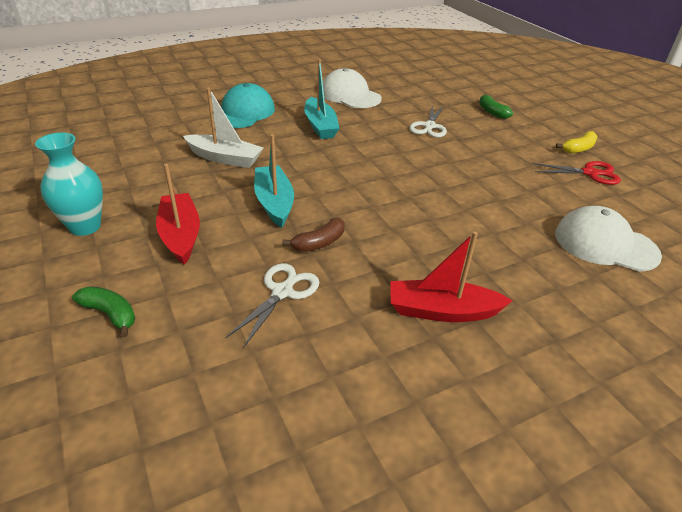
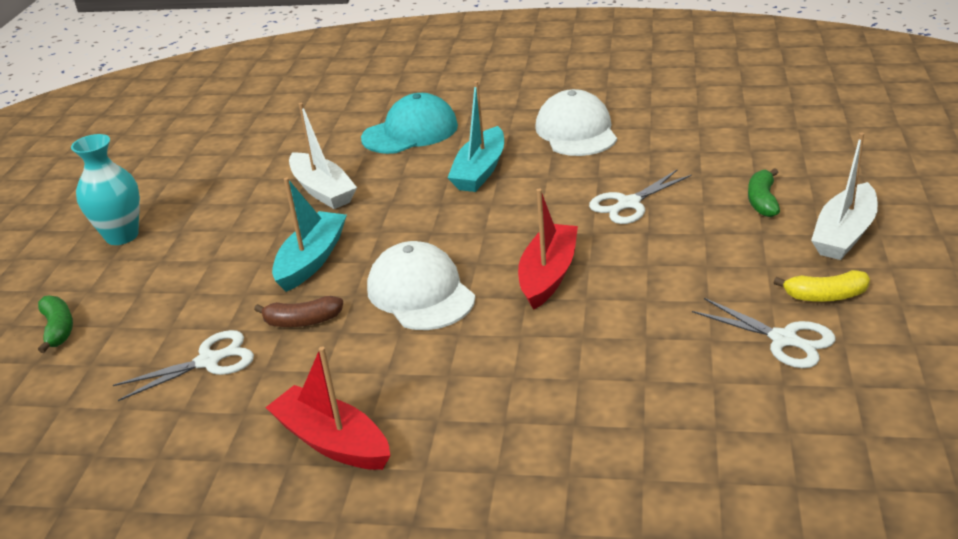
camera: 40 degrees right, 5 degrees down
(180, 235) = (187, 270): red boat -> red boat (548, 275)
(547, 119) = (844, 234): none -> white boat
(590, 173) = (784, 340): red scissors -> white scissors
(605, 244) = (647, 444): white cap -> white cap (420, 293)

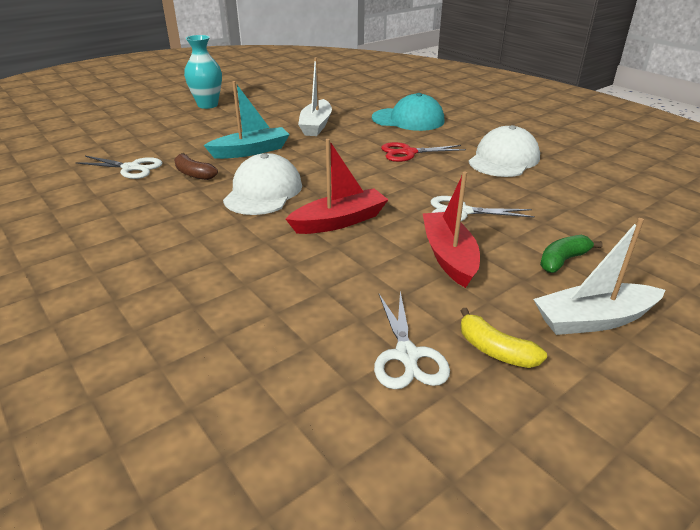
camera: 40 degrees right, 0 degrees up
(58, 329) = (118, 126): green banana -> none
(332, 442) = (94, 232): red boat -> red boat (449, 256)
(480, 171) = (408, 153): turquoise boat -> red scissors

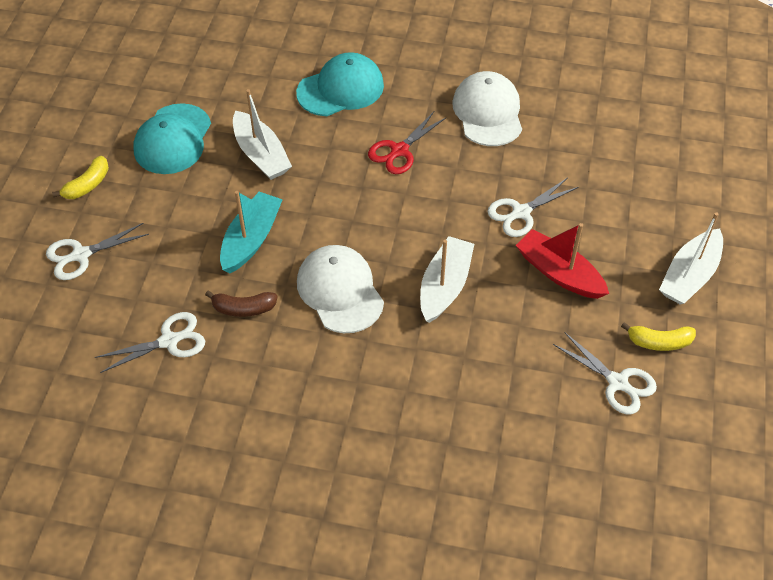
camera: 40 degrees left, 20 degrees up
(157, 123) = (80, 255): none -> white scissors
(207, 105) = (87, 185): turquoise vase -> yellow banana
(278, 106) = (173, 139): none -> turquoise cap
(339, 221) = (444, 286): red boat -> white boat
(562, 260) = (632, 227): green banana -> none

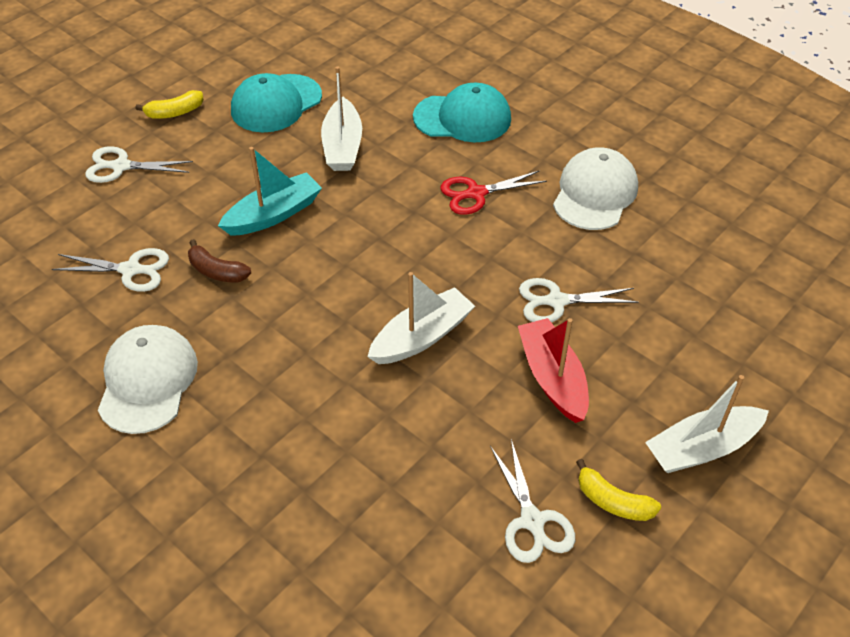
camera: 30 degrees right, 5 degrees down
(340, 291) = (316, 295): white cap -> white cap (147, 381)

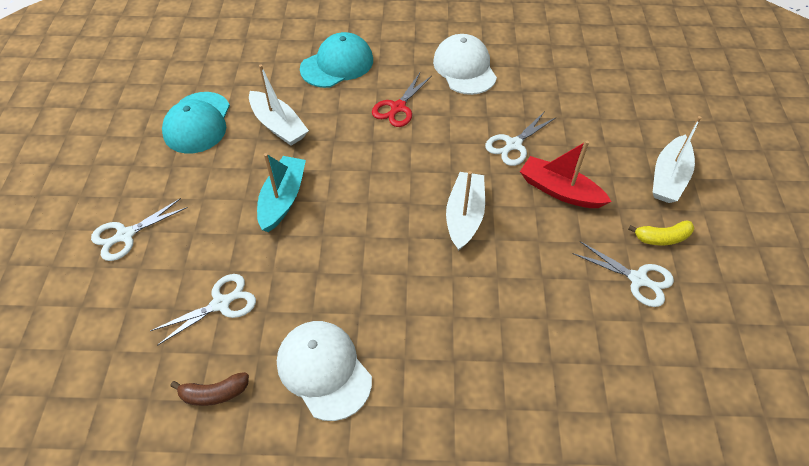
camera: 40 degrees left, 5 degrees up
(175, 112) = (124, 171): yellow banana -> none
(217, 271) = (286, 262): brown banana -> brown banana (214, 393)

